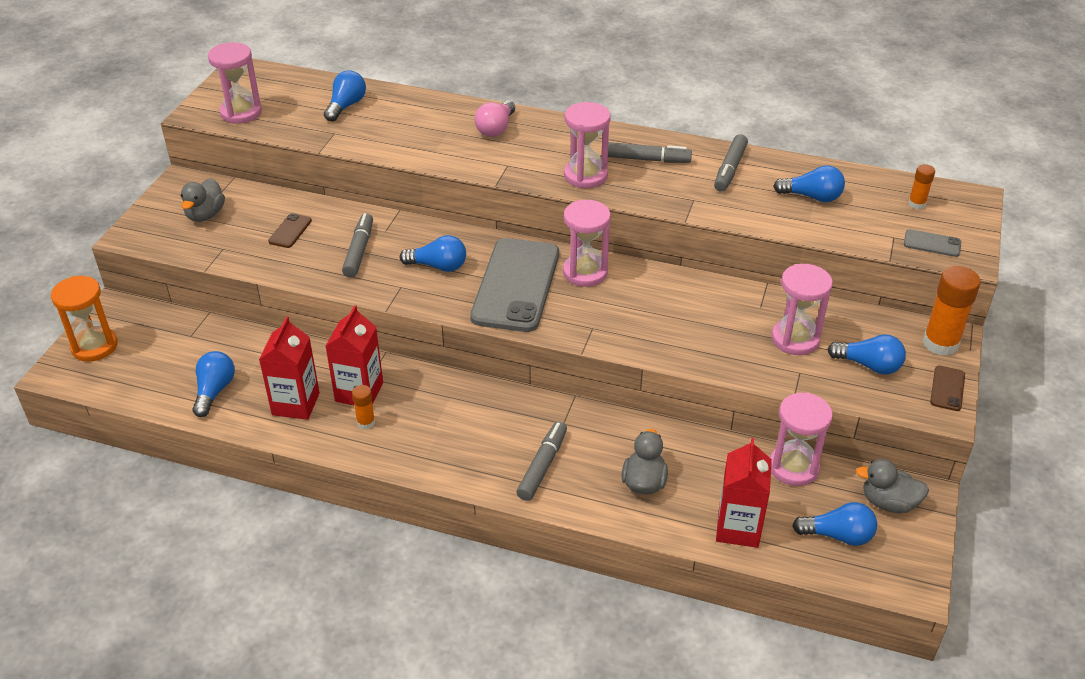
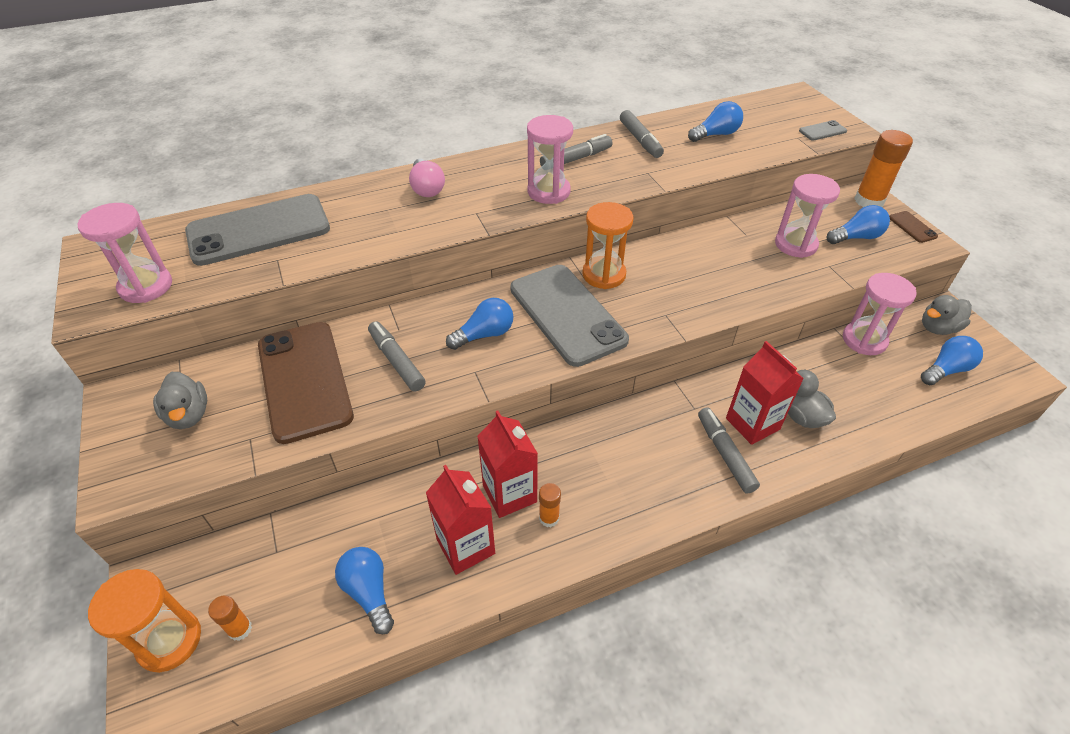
camera: 40 degrees left, 5 degrees up
(290, 231) = (304, 380): brown phone -> brown phone, size x2.49
(346, 106) = (259, 230): blue light bulb -> grey phone
(585, 272) = (604, 275): pink hourglass -> orange hourglass
(738, 528) = (894, 407): red carton -> red carton (752, 424)
(917, 204) = (777, 111): orange glue stick -> orange glue stick (240, 629)

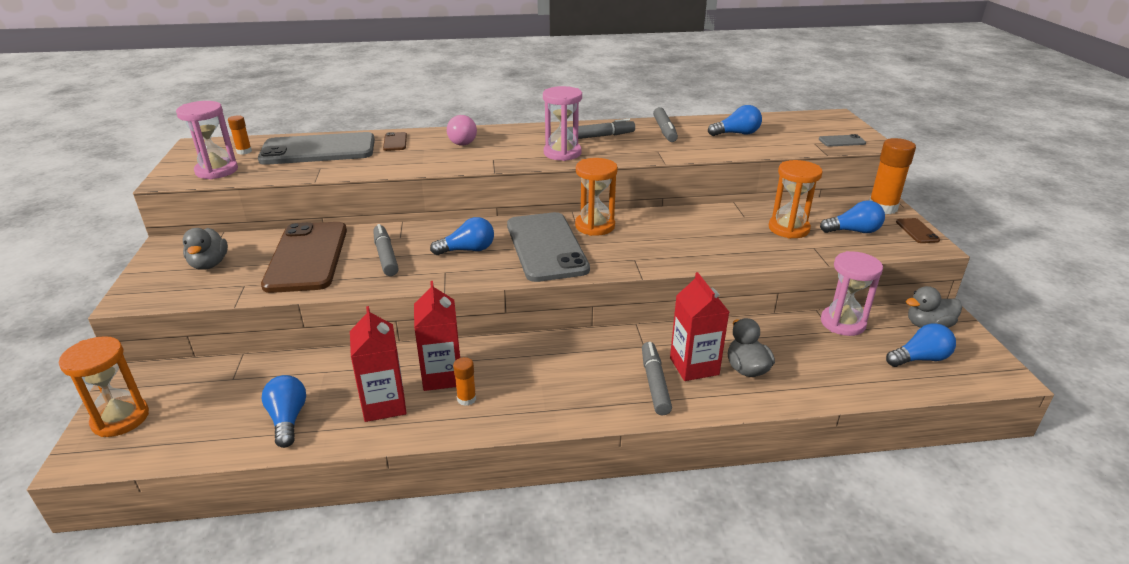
camera: 15 degrees right, 15 degrees down
(240, 629) = (176, 422): orange glue stick -> orange glue stick (244, 151)
(347, 202) = (395, 142): none -> brown phone
(795, 244) = (788, 229): pink hourglass -> orange hourglass

